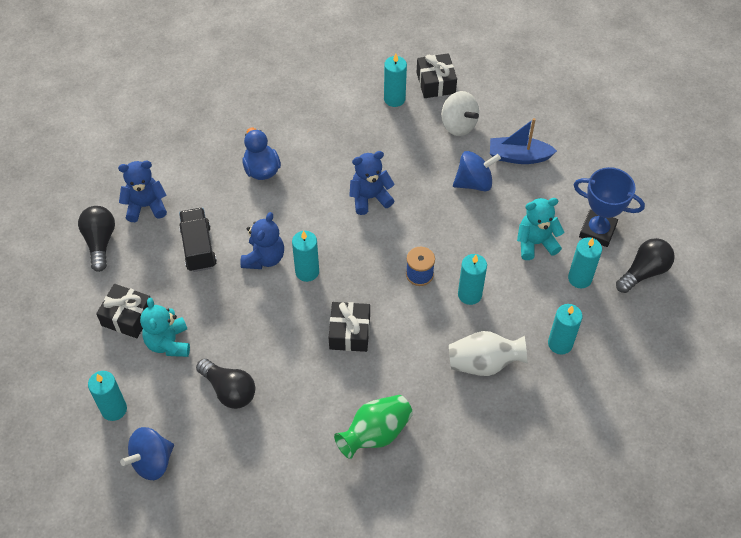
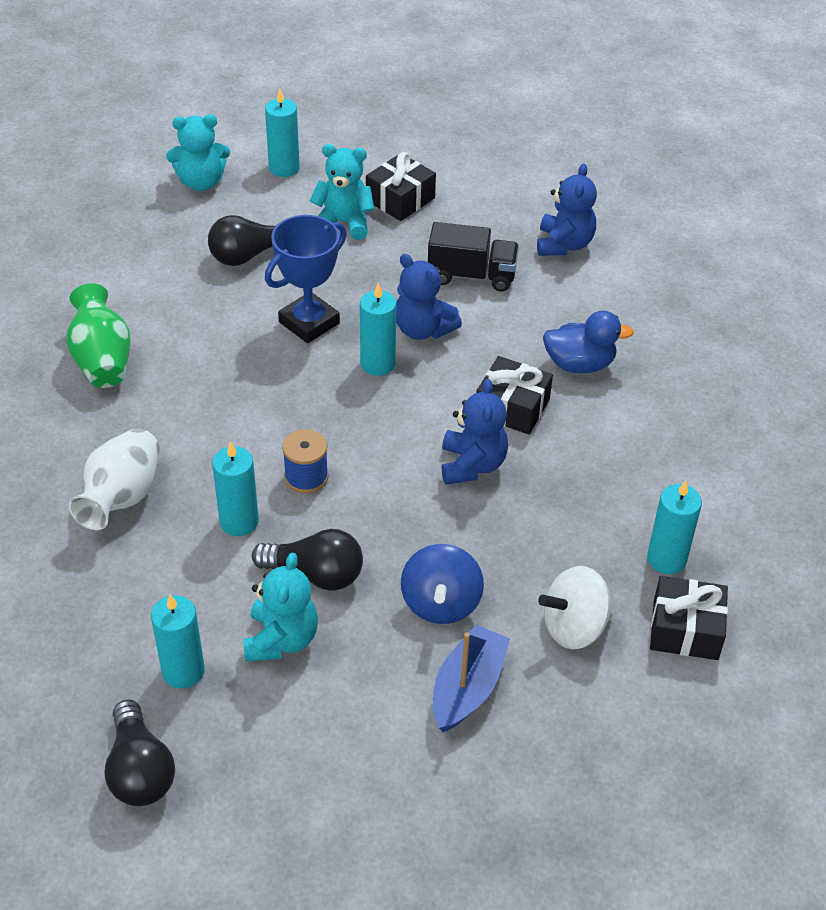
camera: 110 degrees right, 10 degrees down
(100, 242) = (524, 198): black light bulb -> black light bulb (315, 574)
(152, 461) = (201, 182): blue spinning top -> turquoise teddy bear
(349, 332) = (258, 378): black gift -> black gift (512, 407)
(560, 343) = (92, 597): turquoise candle -> none
(597, 231) = (256, 738): blue trophy -> blue trophy (309, 323)

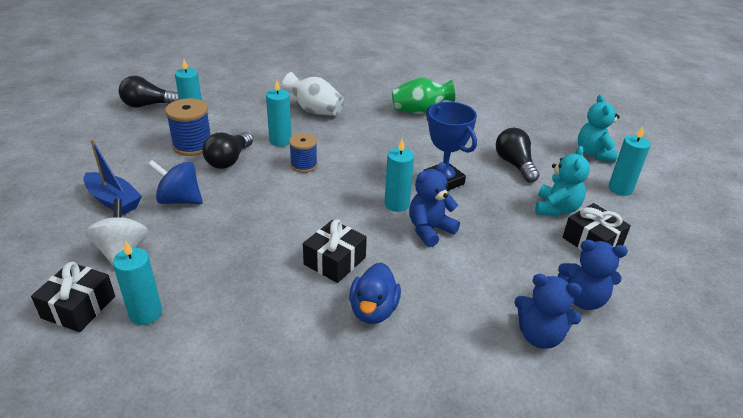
camera: 100 degrees right, 10 degrees down
(281, 639) = (192, 145): turquoise teddy bear -> blue spool
(472, 275) = (493, 266): black truck -> none
(472, 465) = (285, 231): blue teddy bear -> blue teddy bear (583, 299)

